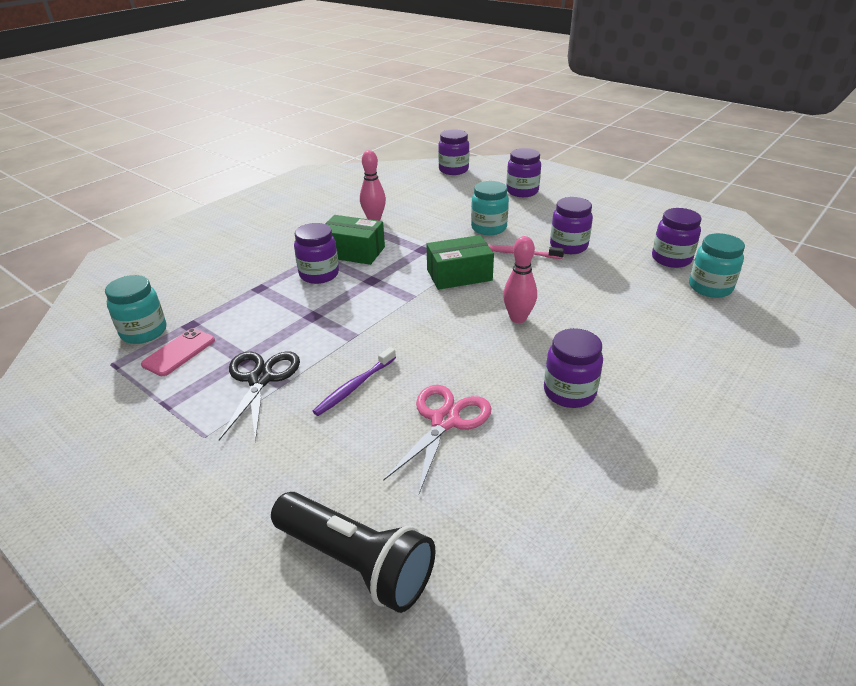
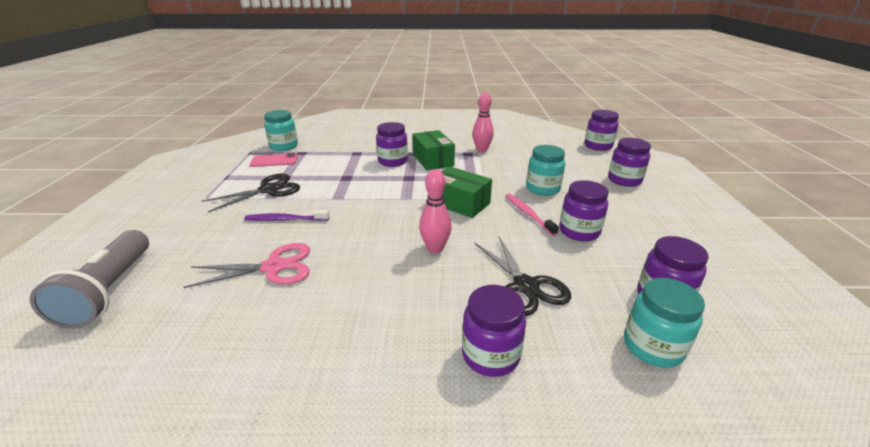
camera: 50 degrees right, 5 degrees down
(356, 563) = (109, 291): black flashlight -> grey flashlight
(569, 392) = (358, 313): purple jar -> purple jar (490, 355)
(611, 301) = (525, 286): none -> black scissors

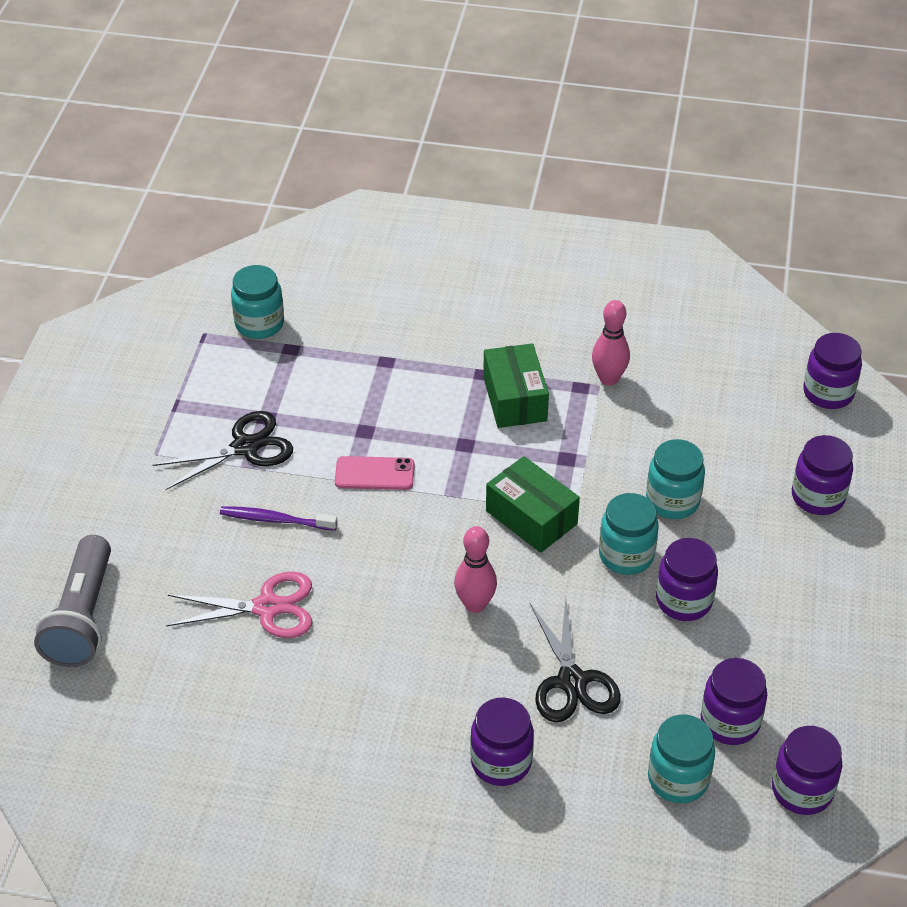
camera: 10 degrees right, 15 degrees up
(274, 161) = (246, 368): pink phone -> pink phone (374, 474)
(393, 161) = (445, 395): purple jar -> purple jar (802, 790)
(528, 214) = (626, 555): pink toothbrush -> turquoise jar

